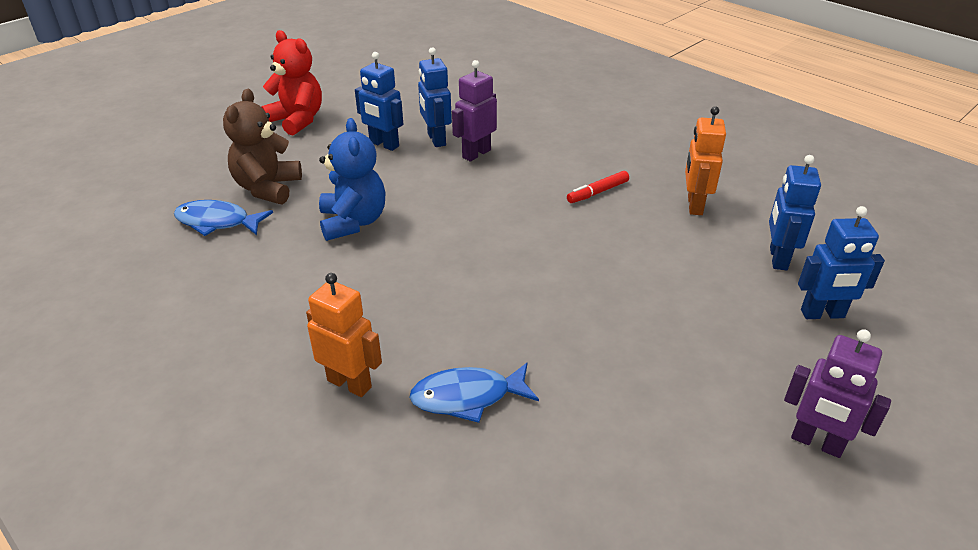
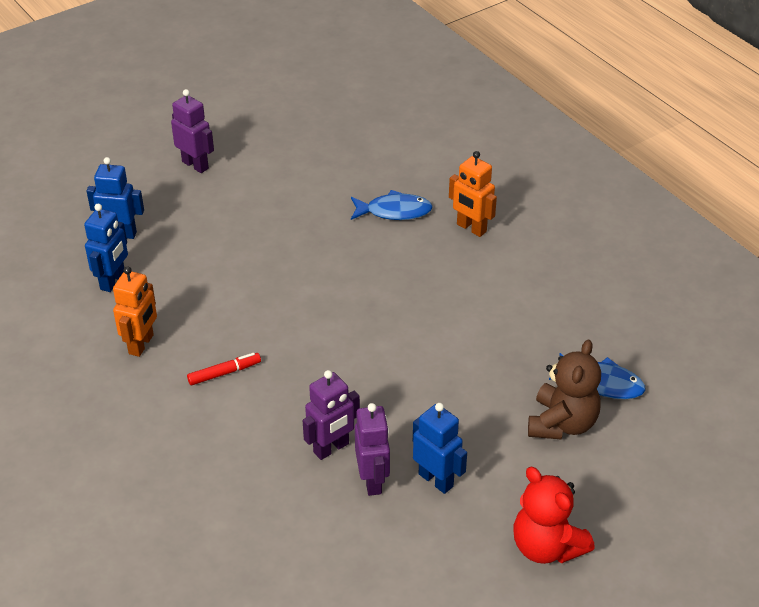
camera: 170 degrees left, 5 degrees up
(353, 222) = (471, 366): blue teddy bear -> none
(436, 139) = (373, 480): blue robot -> purple robot

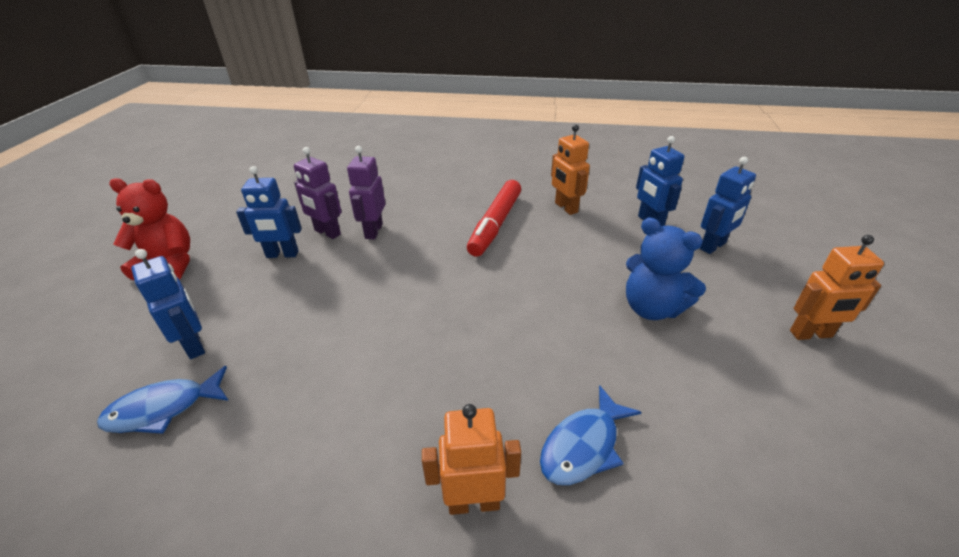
camera: 135 degrees right, 5 degrees down
(195, 165) = (811, 334): purple robot -> orange robot
(224, 373) = (495, 224): red marker -> red marker, size x1.94
(244, 233) = (652, 308): none -> blue teddy bear
(562, 423) = (194, 345): brown teddy bear -> blue robot

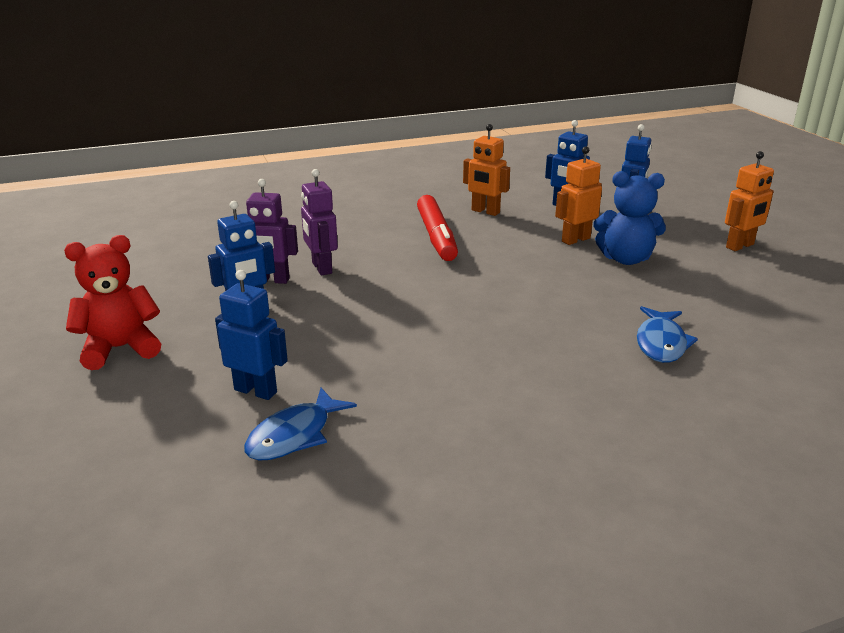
camera: 30 degrees left, 10 degrees down
(474, 502) = (623, 392): orange robot -> orange robot (575, 239)

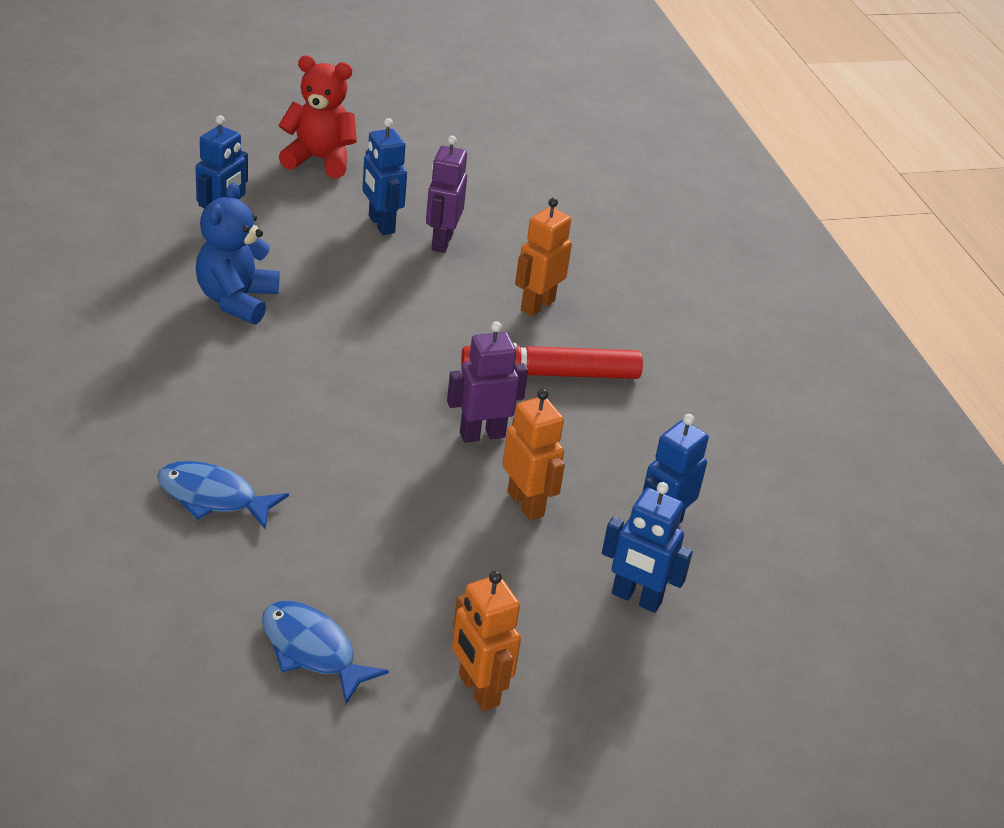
camera: 90 degrees right, 10 degrees up
(120, 348) = (319, 160): red teddy bear -> red teddy bear turned 60 degrees counterclockwise
(294, 435) = (147, 239): blue fish -> blue fish (312, 651)
(321, 268) = (467, 276): purple robot -> purple robot (482, 434)
(485, 211) = (641, 434): orange robot -> orange robot (537, 305)
(625, 259) = (450, 537): blue teddy bear -> blue teddy bear (236, 300)

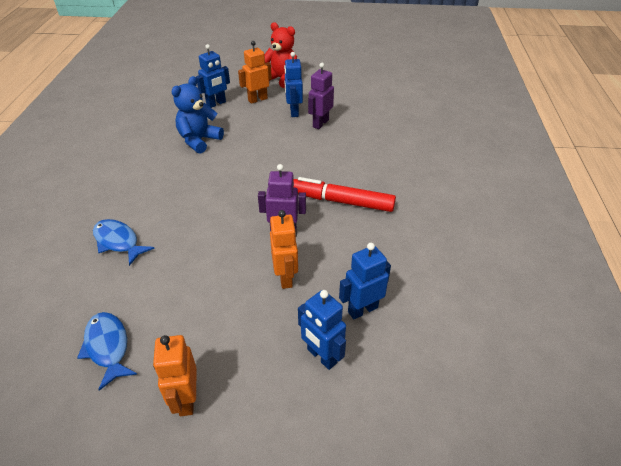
camera: 25 degrees right, 5 degrees up
(537, 305) = (354, 162): orange robot -> orange robot (257, 99)

